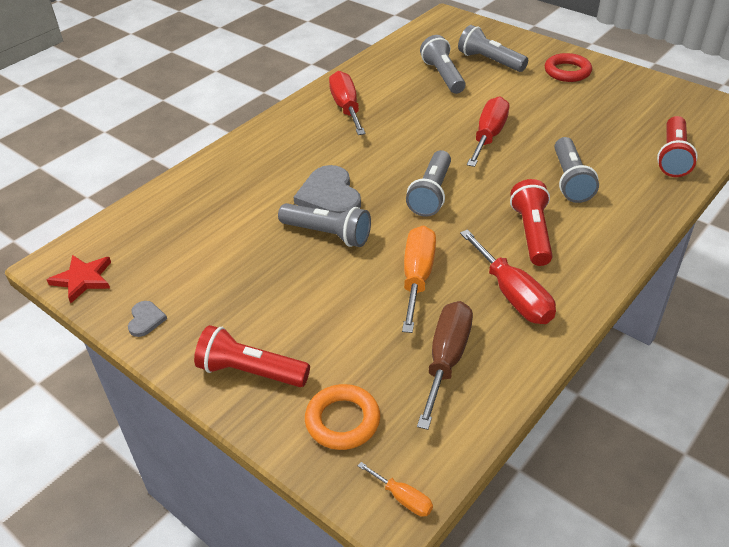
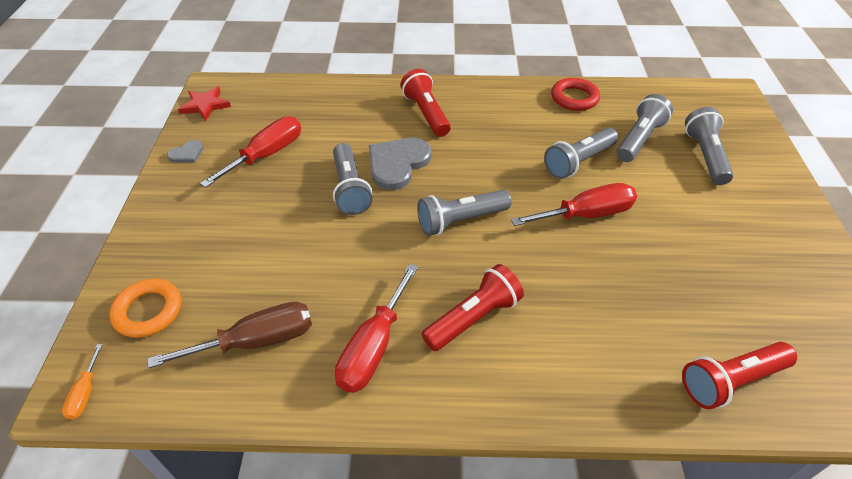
camera: 50 degrees right, 5 degrees up
(250, 372) = (169, 232): red flashlight -> red flashlight (426, 113)
(346, 108) = (519, 111): red screwdriver -> red screwdriver (266, 155)
(417, 277) = (343, 269): orange screwdriver -> none
(567, 71) = (768, 217): red ring -> red ring (574, 98)
(570, 180) = (585, 308): grey flashlight -> grey flashlight (578, 162)

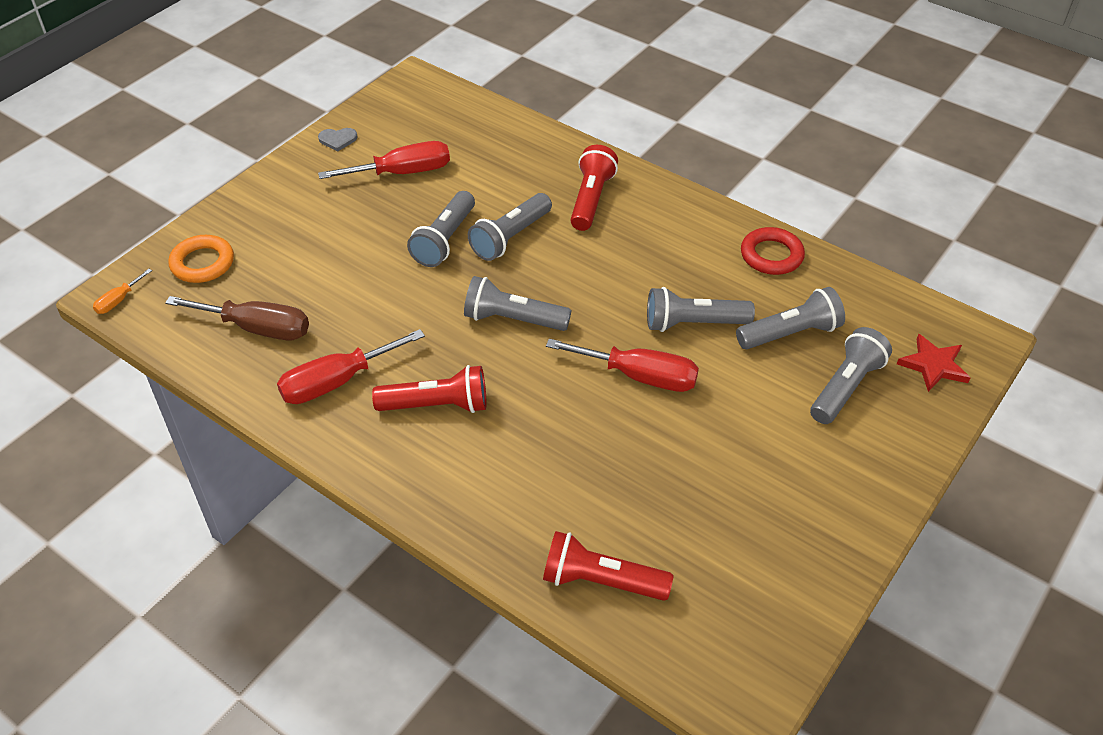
camera: 35 degrees right, 0 degrees up
(205, 105) = (392, 97): red star -> red star (933, 365)
(397, 164) = (510, 238): grey heart -> grey flashlight

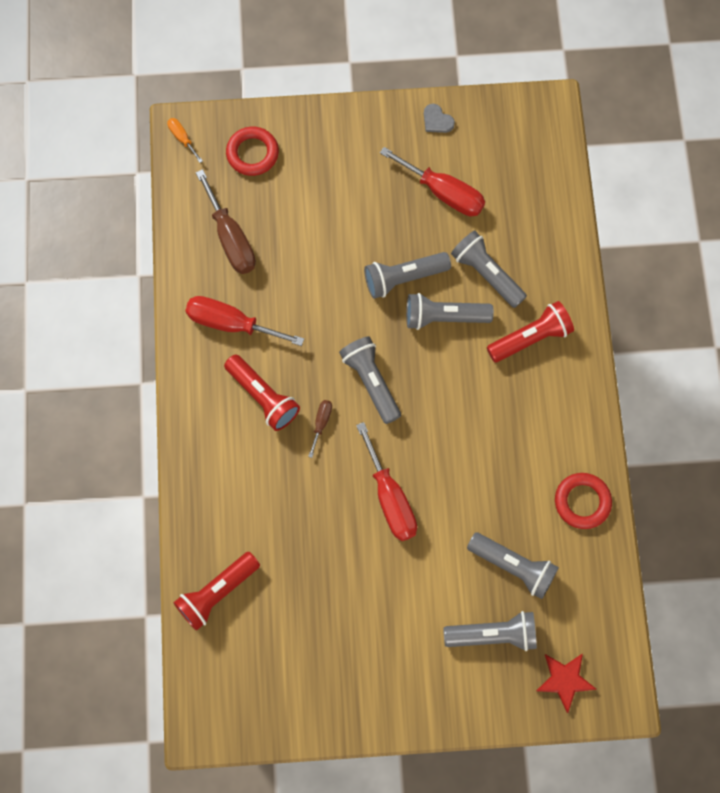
camera: 50 degrees right, 25 degrees up
(119, 300) = (182, 138): orange screwdriver -> orange screwdriver turned 60 degrees clockwise
(202, 263) = (252, 153): orange ring -> red ring
(512, 379) = (321, 423): none -> brown screwdriver
(600, 581) = (217, 593): red flashlight -> red flashlight turned 105 degrees counterclockwise
(693, 323) = (467, 497): grey flashlight -> grey flashlight (486, 274)

